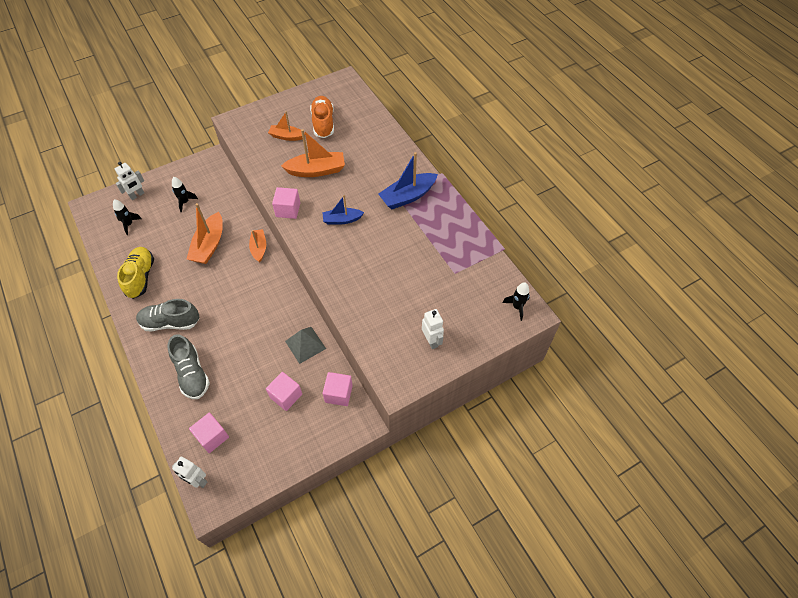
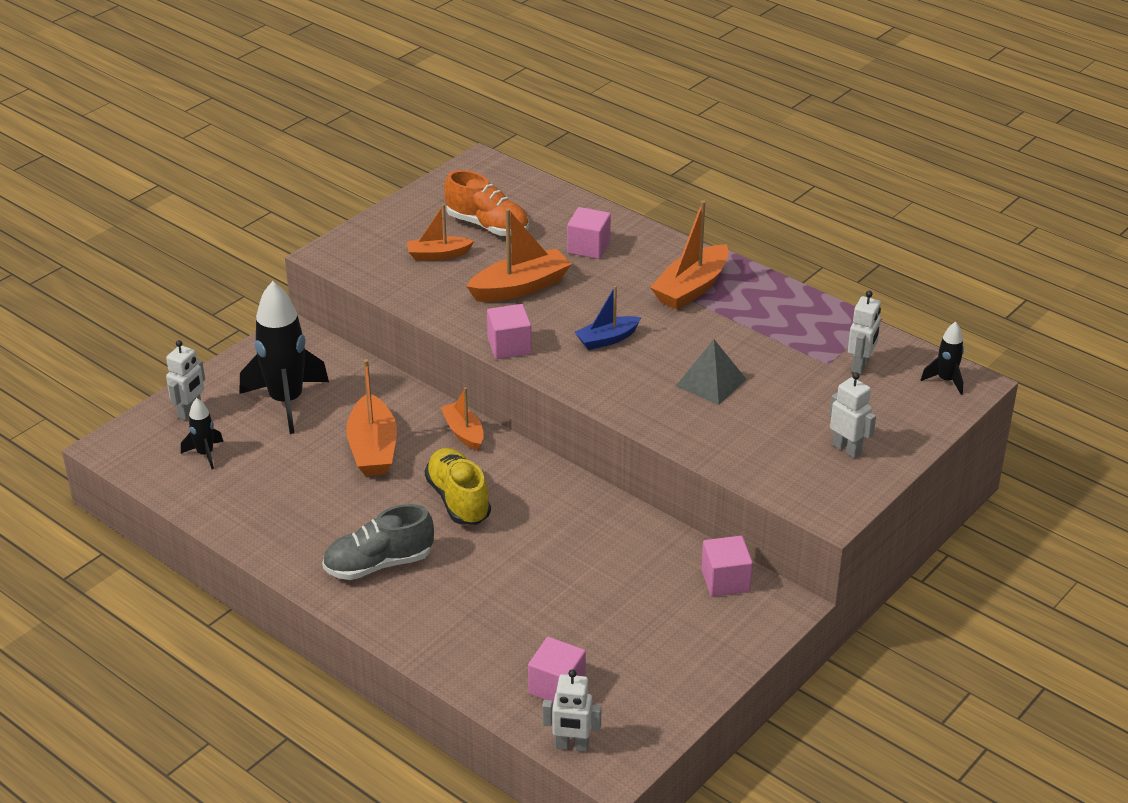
camera: 20 degrees left, 20 degrees down
(140, 277) = (280, 519): yellow shoe -> yellow shoe (458, 500)
(185, 202) = (286, 402): black rocket -> black rocket, size x2.11
(192, 374) = (465, 619): grey shoe -> none
(286, 396) = (642, 605): pink cube -> pink cube (588, 247)
(305, 345) = (629, 535): grey pyramid -> grey pyramid (711, 382)
(323, 123) = (487, 226): orange shoe -> orange shoe turned 150 degrees clockwise
(407, 196) = (691, 288): blue boat -> orange boat
(473, 280) = (860, 366): none -> white robot

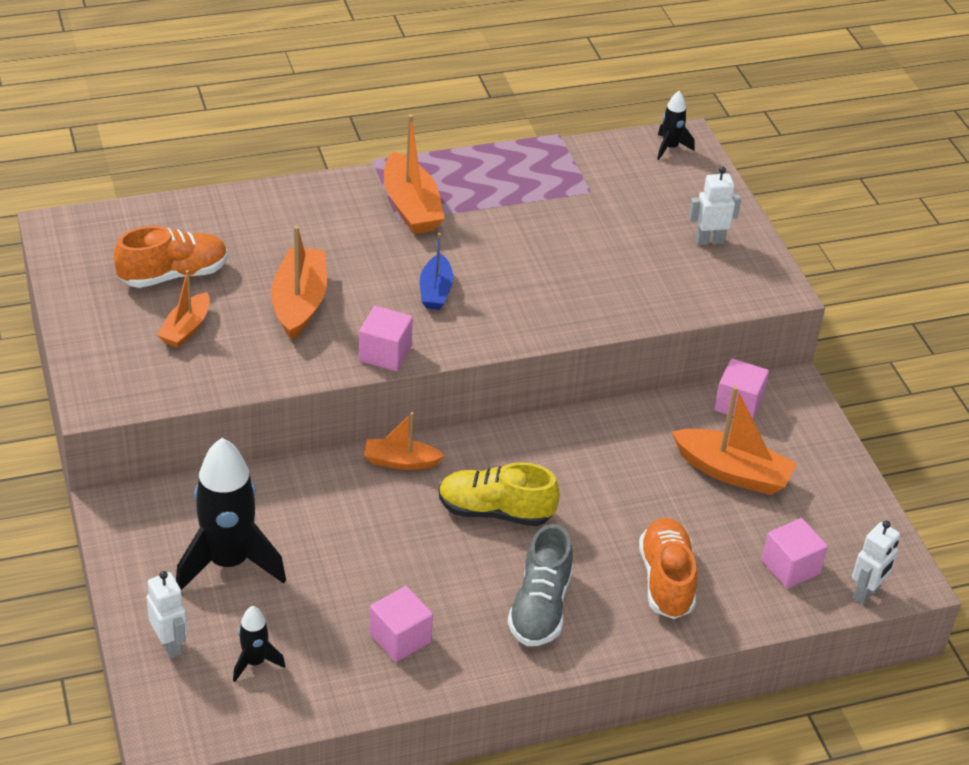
camera: 60 degrees left, 5 degrees up
(373, 448) = (365, 534): orange boat -> orange boat (732, 472)
(472, 620) = (666, 580): none -> orange shoe
(588, 247) = (282, 232): pink cube -> pink cube (400, 638)
(711, 382) = (556, 265): grey pyramid -> none
(860, 366) = (610, 177): white robot -> none

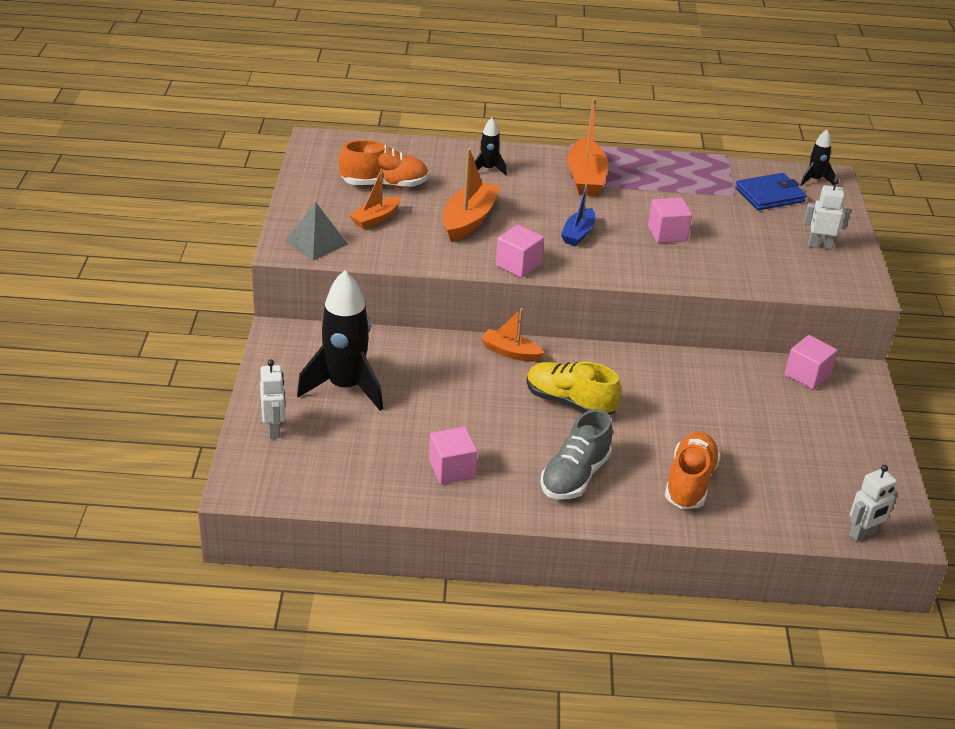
camera: 20 degrees right, 5 degrees down
(129, 382) = (316, 242): none -> grey pyramid
(255, 662) = (331, 457): black rocket -> black rocket (488, 169)
(629, 182) = (769, 195): none -> blue wallet
(732, 472) = (781, 421): orange boat -> none
(790, 567) = (802, 500): pink cube -> pink cube (667, 234)

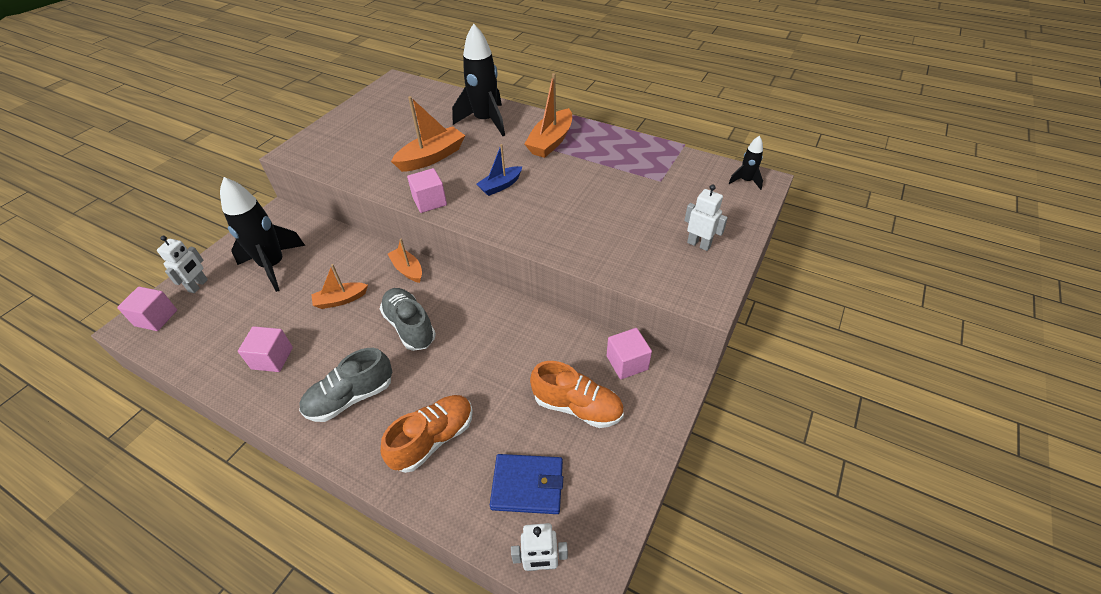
camera: 30 degrees right, 10 degrees up
(316, 242) = (314, 152): grey pyramid -> none
(375, 219) = (370, 143): orange boat -> orange boat (341, 300)
(384, 184) = (403, 119): orange shoe -> orange shoe (577, 406)
(488, 169) = (485, 121): black rocket -> black rocket, size x2.11
(569, 402) = (410, 326): yellow shoe -> grey shoe
(667, 234) = (571, 202): pink cube -> pink cube (156, 318)
(769, 195) = (692, 186): blue wallet -> blue wallet (527, 485)

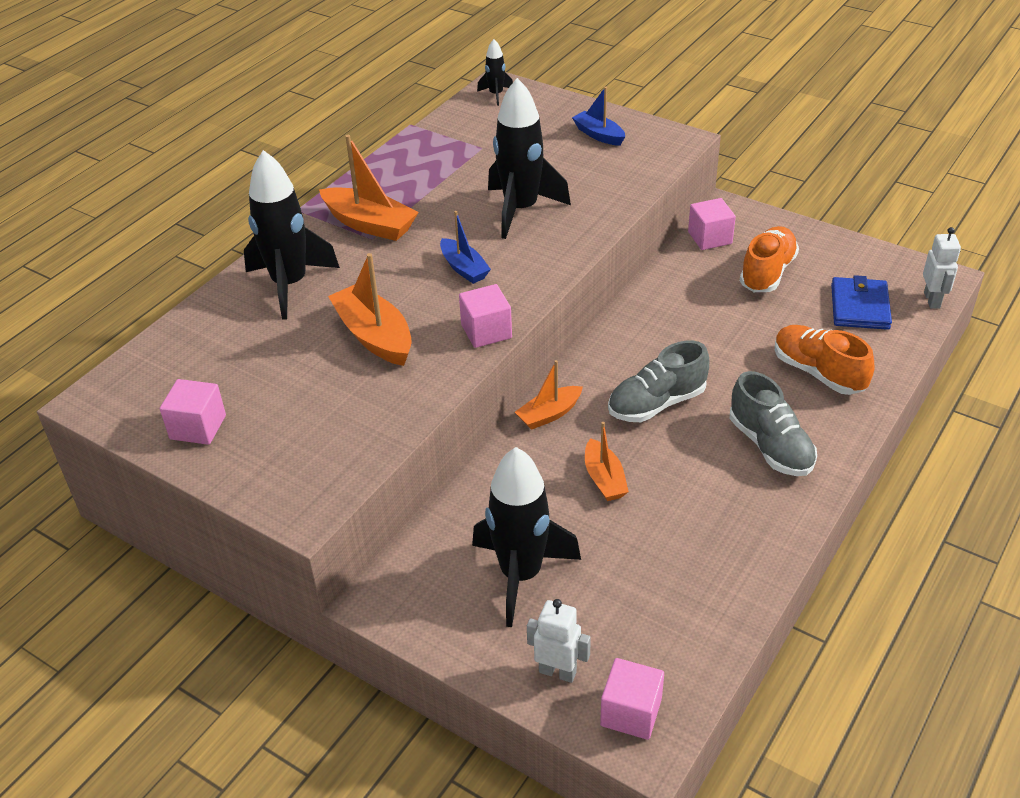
camera: 85 degrees left, 5 degrees down
(272, 358) = (712, 536): pink cube -> pink cube (198, 427)
(575, 207) = (521, 210): none -> black rocket
(699, 244) = (599, 135): white robot -> blue boat

